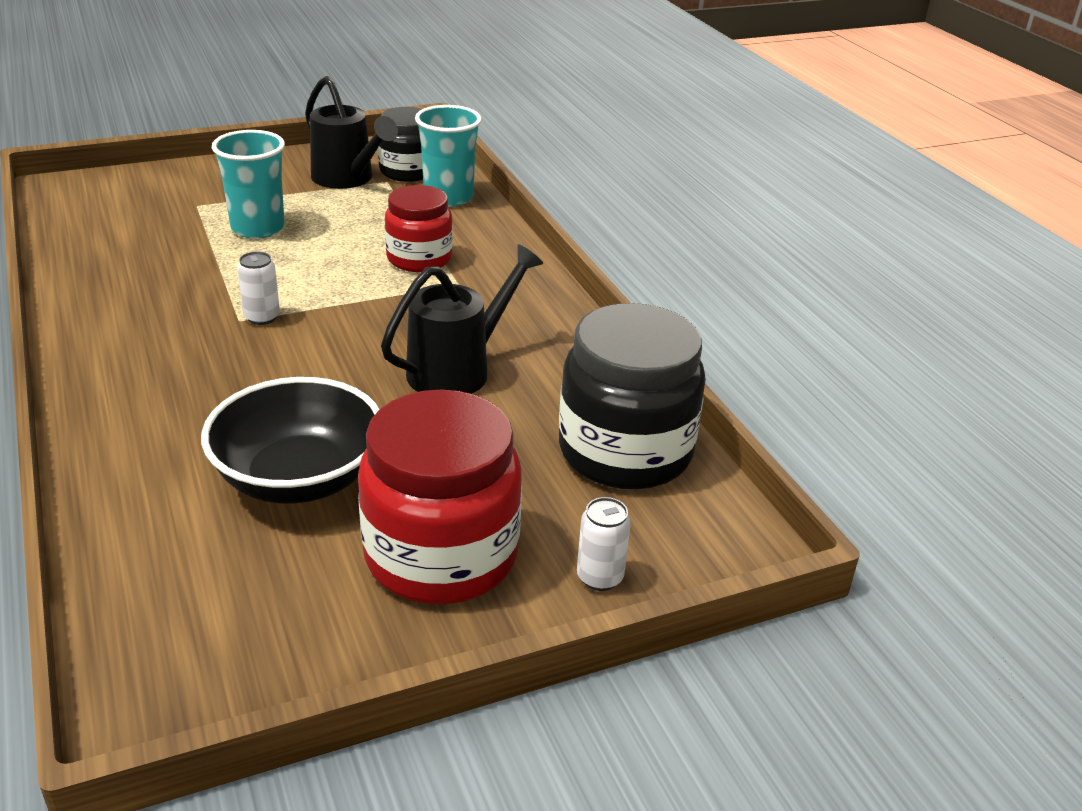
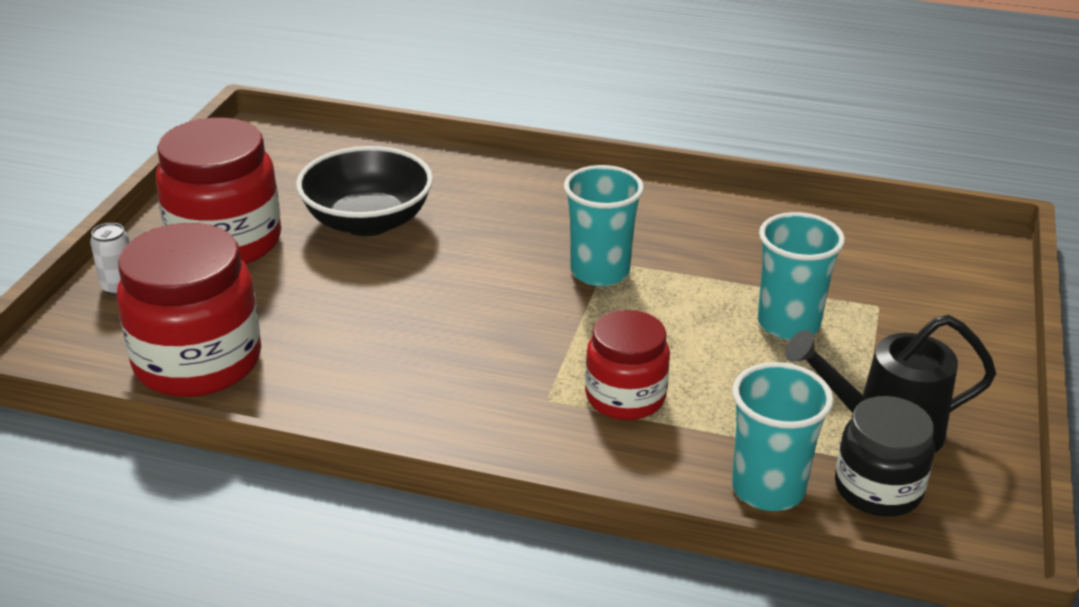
camera: 130 degrees right, 0 degrees up
(262, 317) = (600, 272): white can -> turquoise cup
(459, 369) = (405, 334): black watering can -> none
(625, 452) = (198, 362): black jar -> red jar

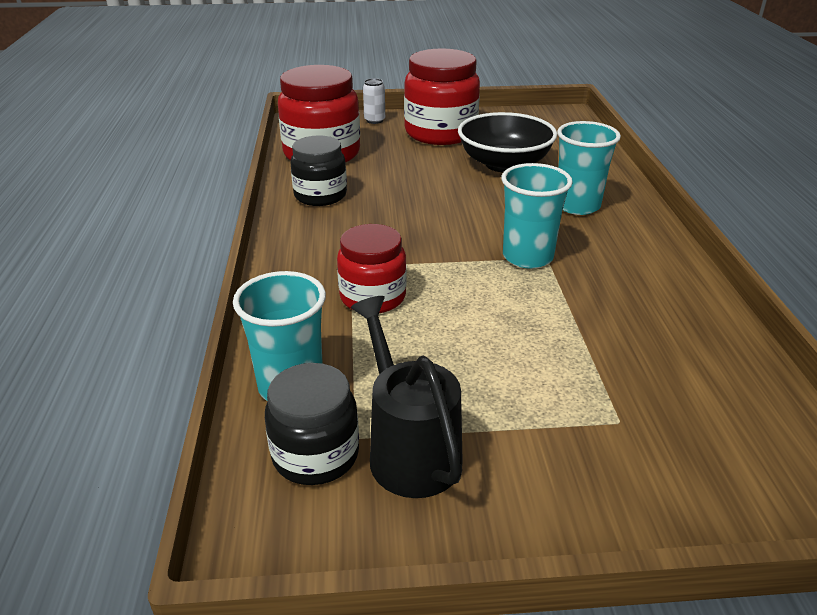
camera: 70 degrees right, 0 degrees up
(339, 389) = (320, 195): none -> black jar
(788, 324) = (536, 365): turquoise cup -> turquoise cup (577, 206)

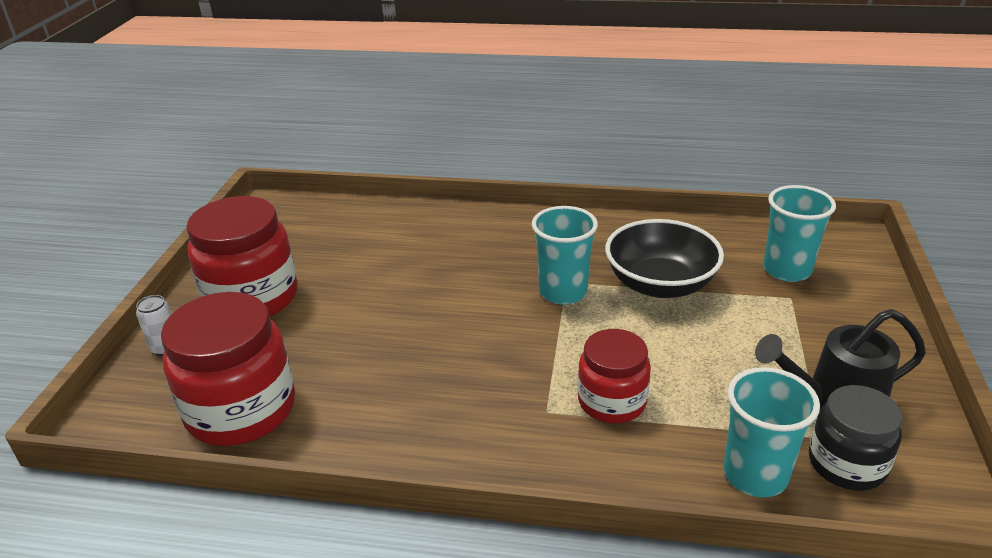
camera: 75 degrees left, 0 degrees up
(320, 195) = (368, 422): black jar -> none
(504, 164) = (367, 268): black bowl -> black bowl (660, 284)
(577, 206) = (479, 245): turquoise cup -> turquoise cup (787, 270)

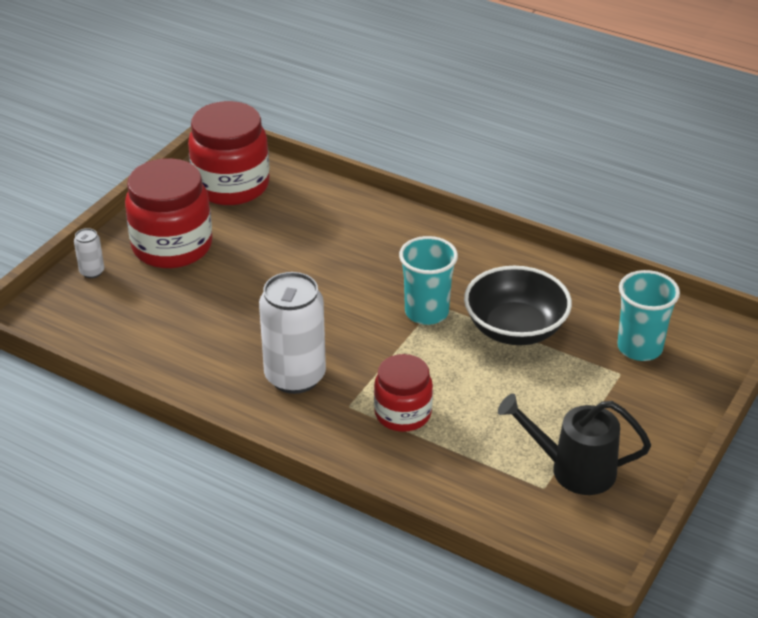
camera: 20 degrees right, 5 degrees up
(241, 410) = (128, 338): red jar -> red jar (231, 186)
(466, 396) = (295, 376): none -> white can
(755, 475) = (470, 497): turquoise cup -> none
(846, 464) = (545, 512): black jar -> none

